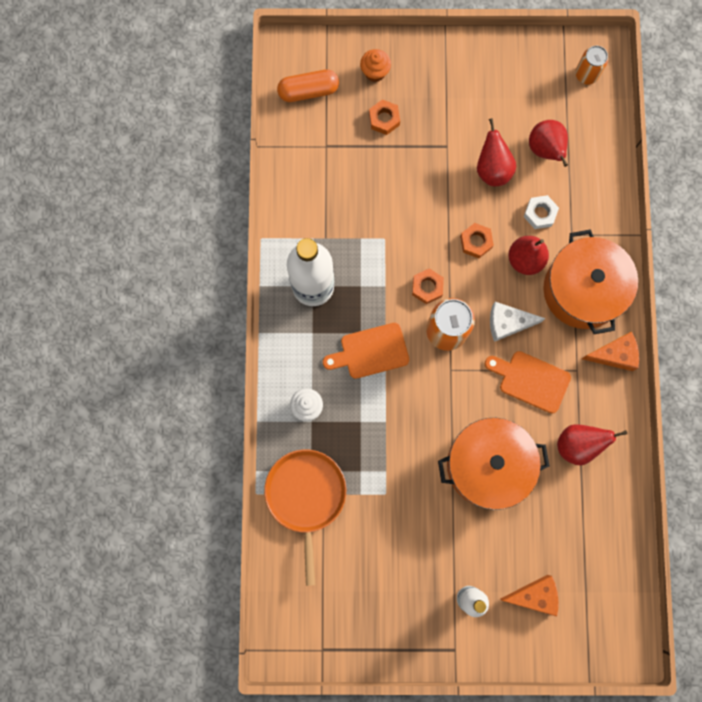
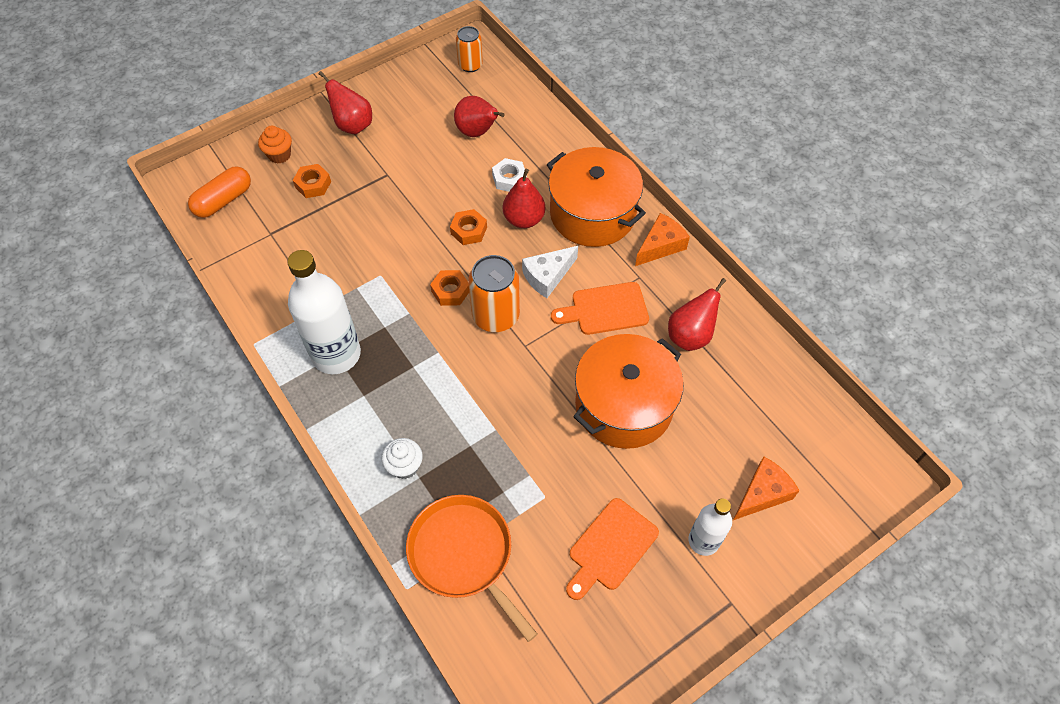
camera: 35 degrees left, 20 degrees down
(370, 351) = (435, 376): orange cutting board -> orange cutting board (610, 547)
(492, 169) = (441, 169): red pear -> red pear (352, 125)

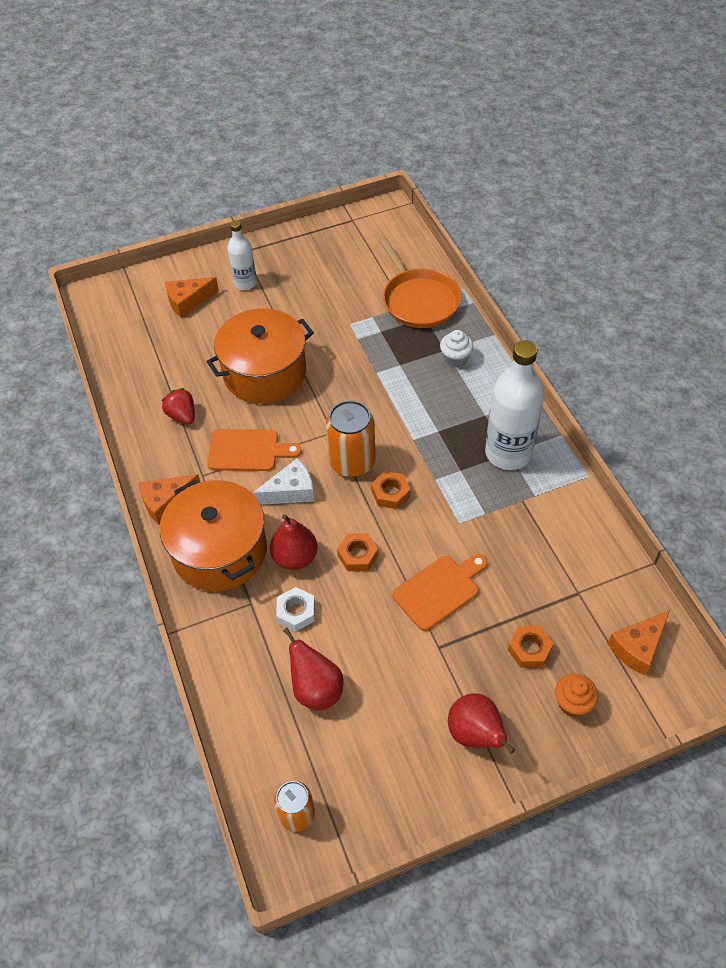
camera: 165 degrees left, 5 degrees down
(223, 200) = (637, 647): orange capsule -> orange cheese
(610, 547) = (312, 289): orange cutting board -> orange cutting board (439, 590)
(690, 335) = (182, 415): red pear -> red strawberry

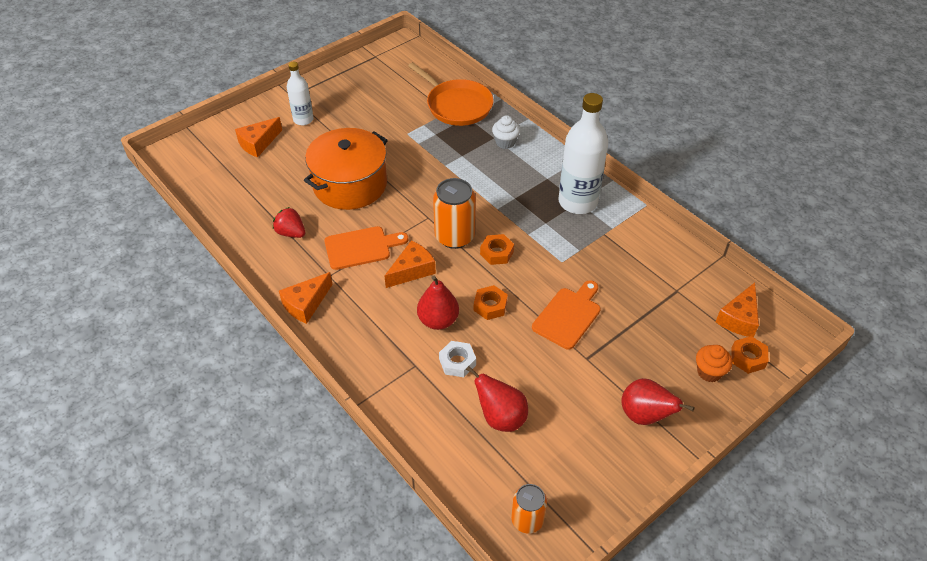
camera: 20 degrees left, 5 degrees down
(219, 551) = (370, 331): orange pot -> none
(291, 491) = (412, 270): white cheese -> orange cheese
(529, 649) = (658, 341): orange nut -> orange nut (748, 358)

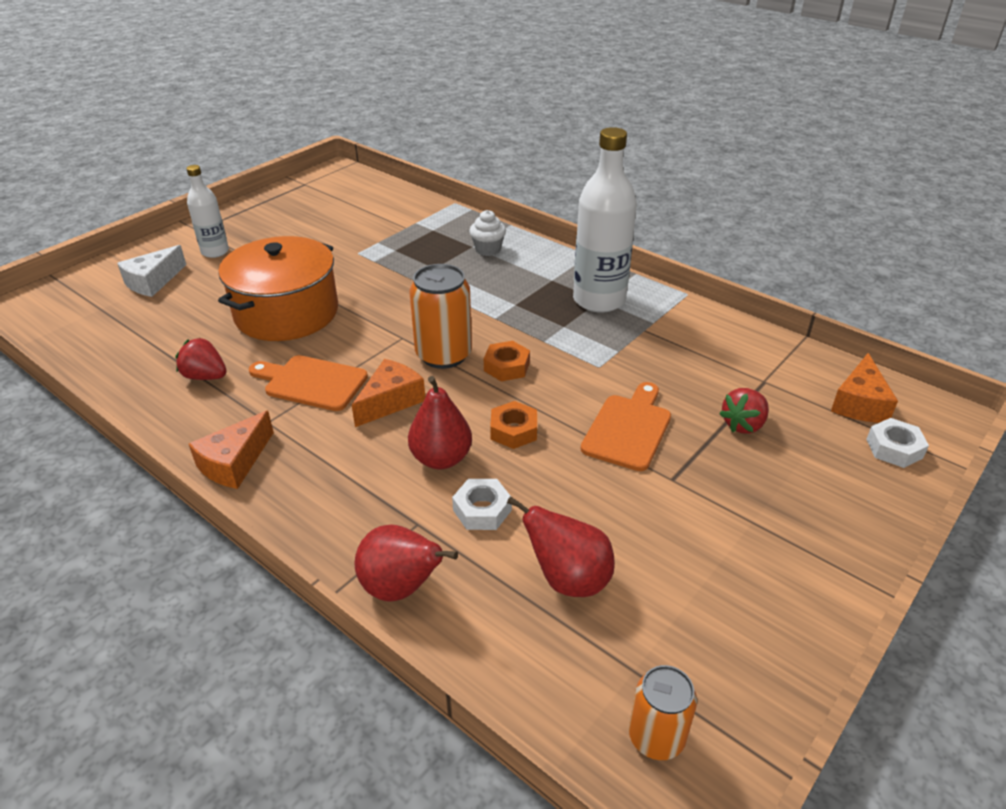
camera: 10 degrees left, 10 degrees down
(258, 143) = (153, 282): orange cheese -> white cheese
(361, 247) = (312, 382): orange cutting board -> orange cutting board turned 135 degrees counterclockwise
(457, 105) = (417, 220): orange pan -> none
(645, 415) = (784, 544): red pear -> red pear (401, 588)
(649, 324) = (743, 425): none -> red strawberry
(709, 372) = (850, 473): orange cupcake -> none
(748, 358) = (894, 448): orange nut -> white nut

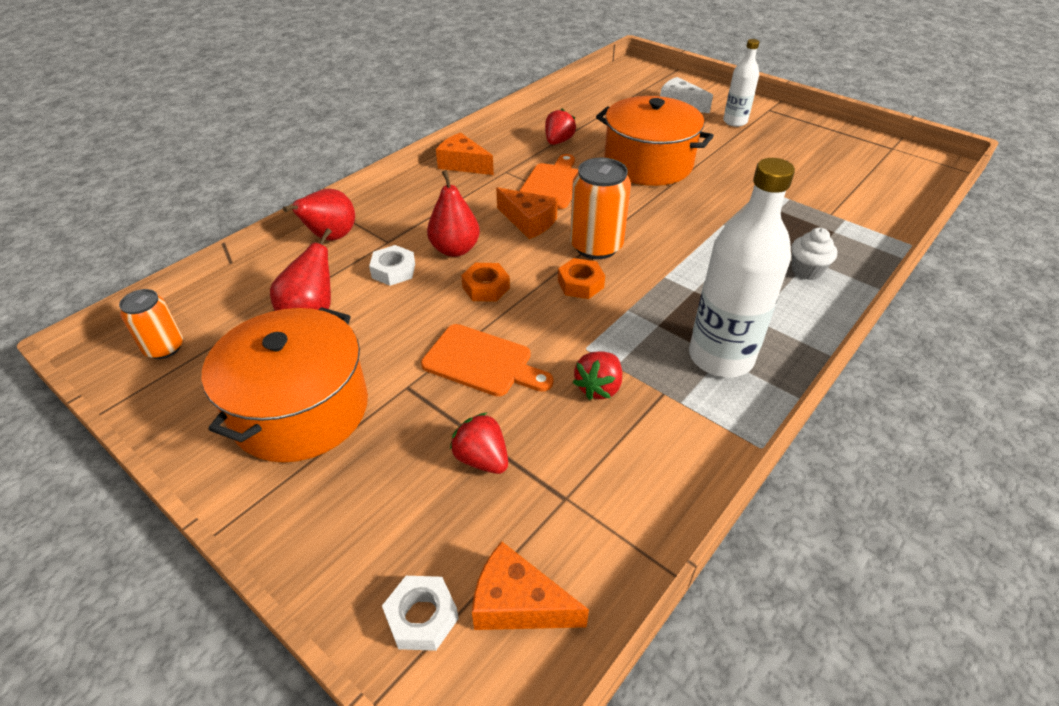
camera: 90 degrees right, 5 degrees up
(646, 361) = (598, 387): none -> red strawberry
(724, 558) = (301, 410): none -> orange pot

